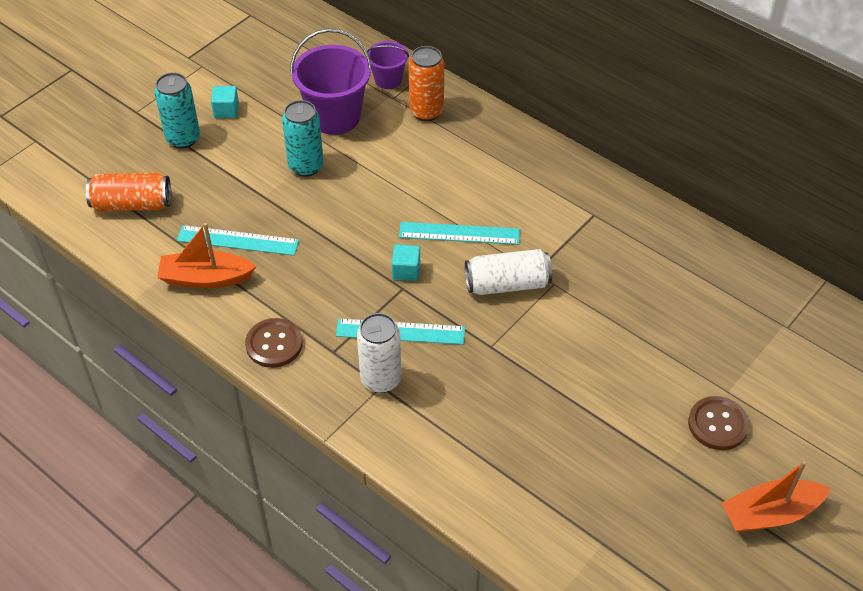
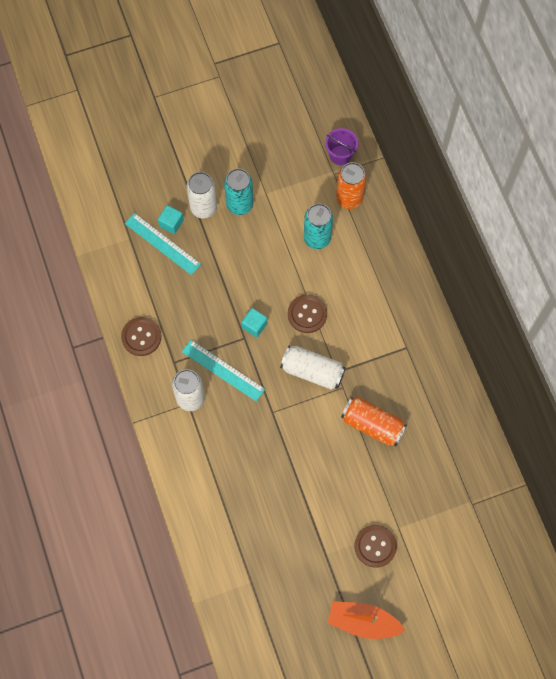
camera: 30 degrees right, 20 degrees up
(132, 204) = (112, 178): orange can -> orange can (372, 425)
(183, 138) = (172, 137): turquoise can -> turquoise can (317, 238)
(206, 278) = (127, 263): orange boat -> none
(226, 110) = (214, 127): turquoise cube -> turquoise cube (171, 223)
(265, 186) = (203, 208): none -> white can
(334, 116) = (283, 170): purple bucket -> none
(459, 233) = (307, 314): turquoise ruler -> brown button

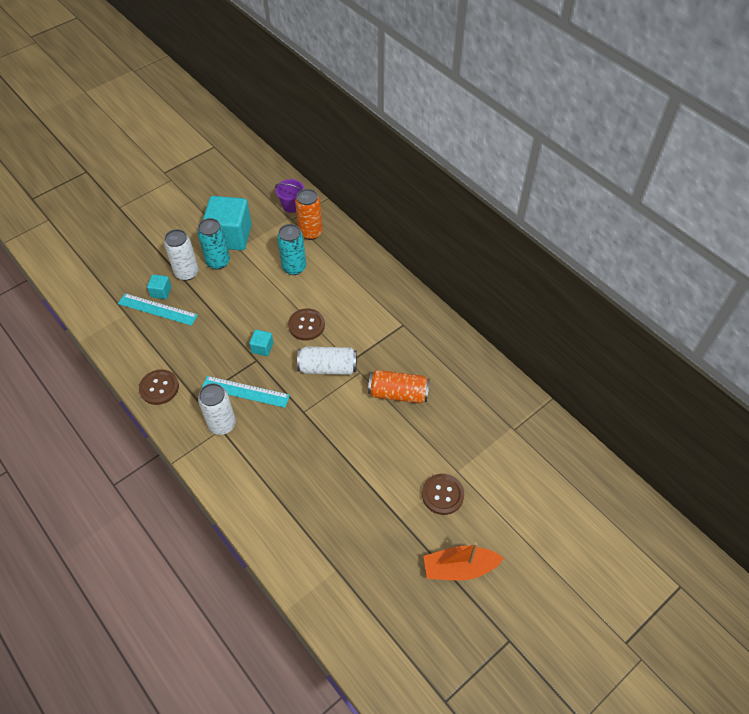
camera: 20 degrees left, 15 degrees down
(262, 175) = (230, 236): none -> turquoise cube

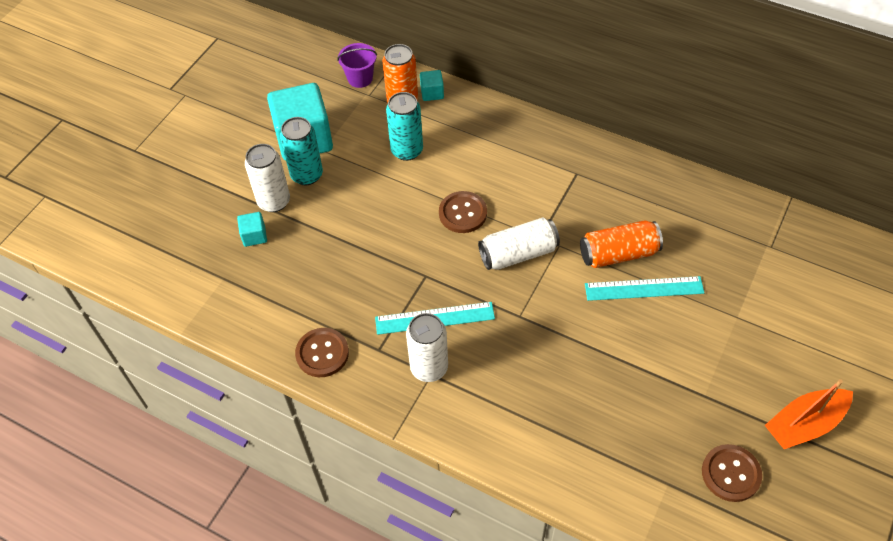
camera: 20 degrees left, 0 degrees up
(157, 309) = (262, 259): turquoise ruler -> turquoise ruler (644, 289)
(262, 348) = (424, 258): turquoise cube -> turquoise cube (432, 93)
(442, 495) = (737, 349): brown button -> brown button (731, 474)

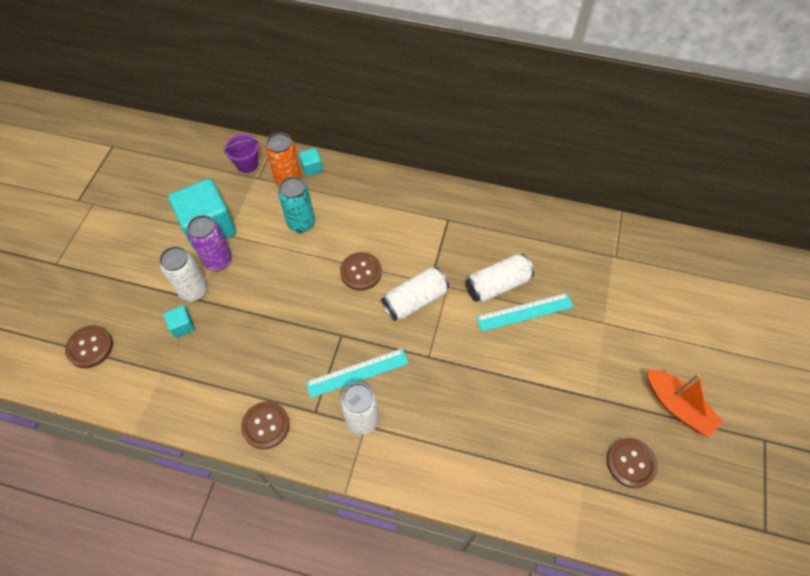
camera: 15 degrees left, 5 degrees up
(154, 240) = (90, 347): none -> brown button
(307, 175) = (218, 260): turquoise can -> purple can
(618, 254) = (497, 285): orange can -> white can
(804, 424) = (677, 406): orange boat -> orange boat turned 90 degrees counterclockwise

